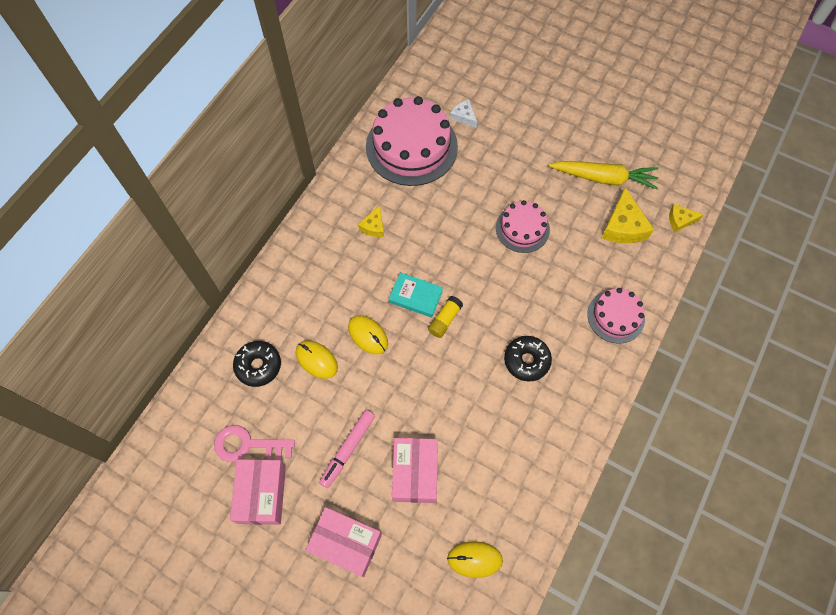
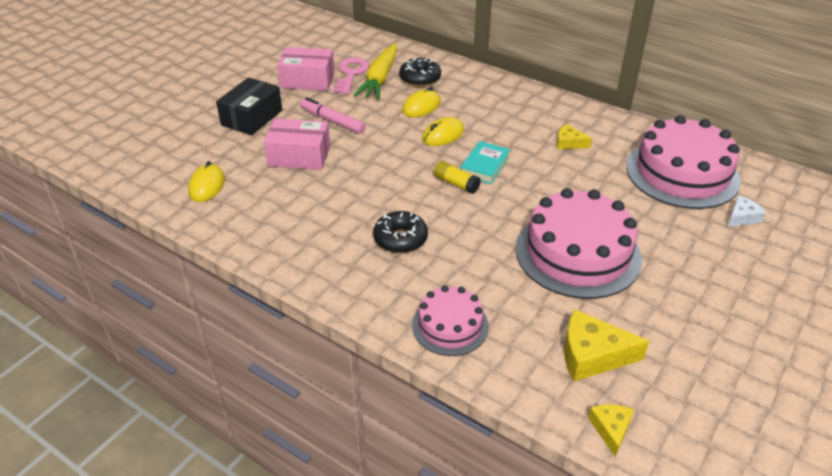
camera: 95 degrees right, 25 degrees down
(346, 543) = (252, 117): pink box -> black box
(522, 228) = (578, 253): pink cake -> pink cake, size x1.79
(604, 178) = (674, 345): yellow carrot -> yellow carrot (380, 79)

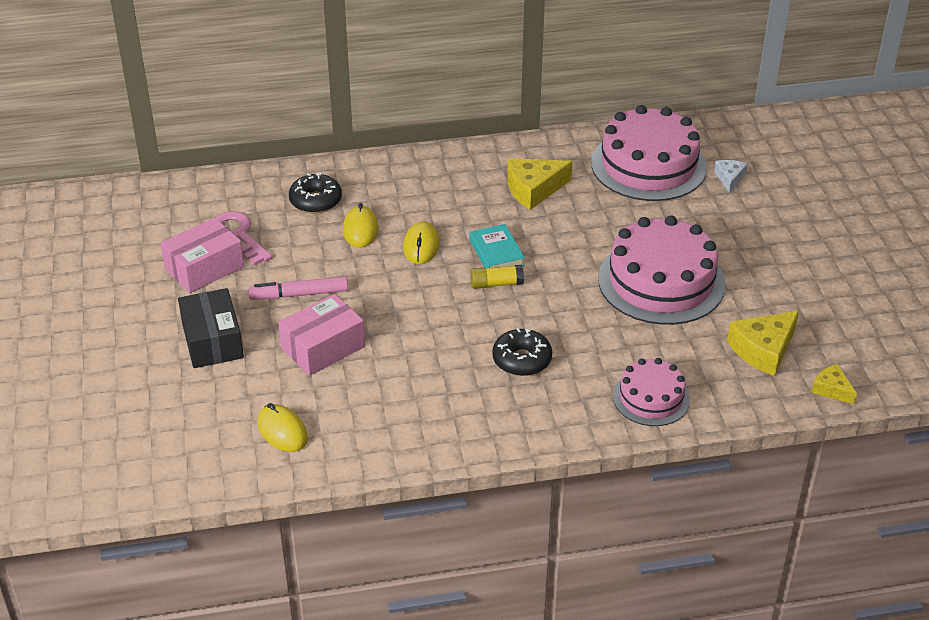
camera: 45 degrees left, 0 degrees up
(380, 79) = (277, 224): yellow carrot -> none
(569, 143) = (533, 189): yellow cheese -> yellow cheese, size x1.75

